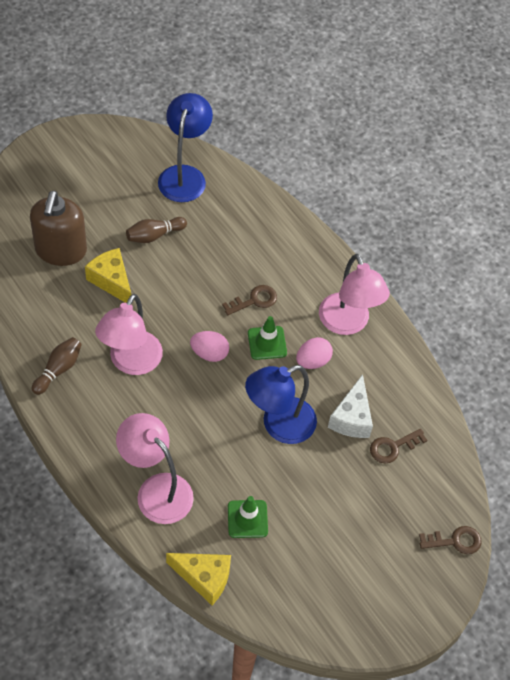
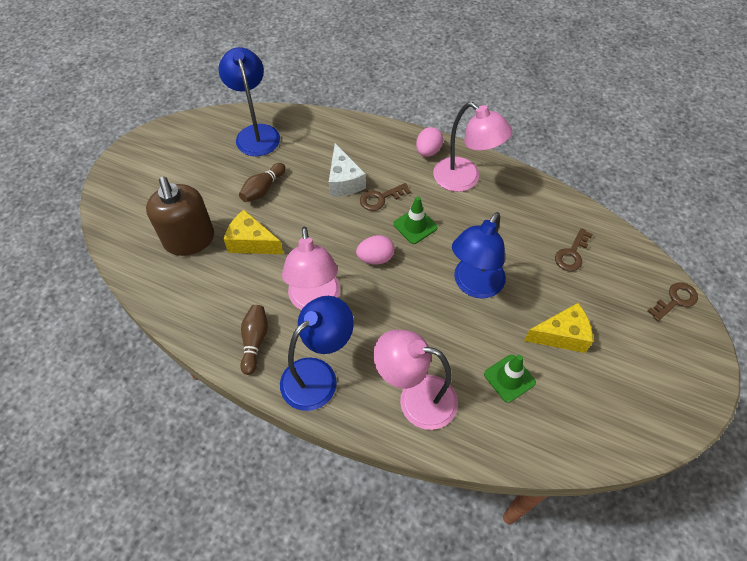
camera: 25 degrees left, 0 degrees up
(91, 426) = (318, 375): none -> blue lamp
(204, 578) = (514, 454): yellow cheese -> yellow cheese (561, 335)
(254, 300) = (380, 198): brown key -> brown key turned 150 degrees counterclockwise
(312, 361) = (460, 221): pink egg -> pink egg (428, 151)
(351, 418) = (524, 248): white cheese -> white cheese (344, 181)

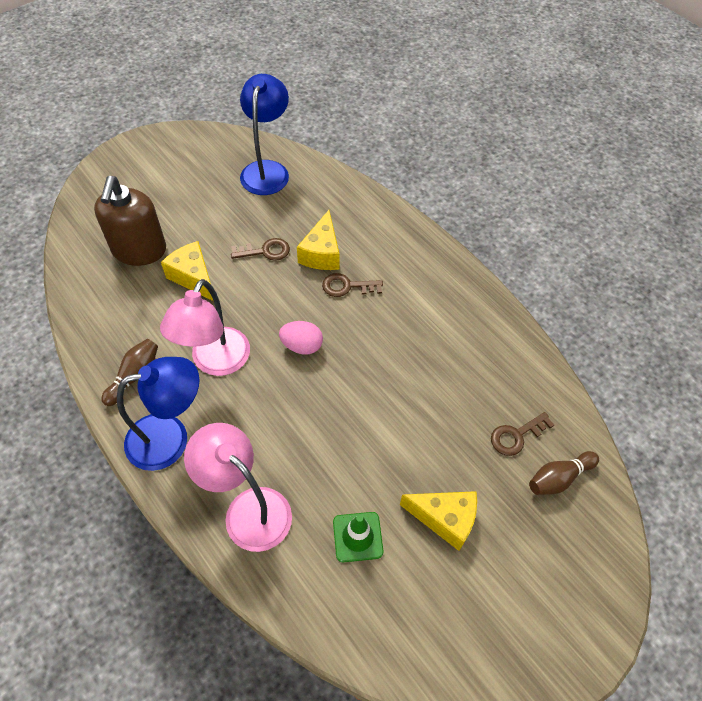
camera: 25 degrees right, 0 degrees up
(263, 189) = (238, 229): brown bowling pin -> brown bowling pin (559, 478)
(344, 181) = (321, 253): white cheese -> yellow cheese
(415, 226) = (364, 330): green traffic cone -> none
(428, 151) = (429, 257): pink egg -> none
(464, 180) = (448, 303): pink lamp -> none
(474, 285) = (385, 420): blue lamp -> none
(675, 300) = (606, 544): brown key -> brown key (265, 251)

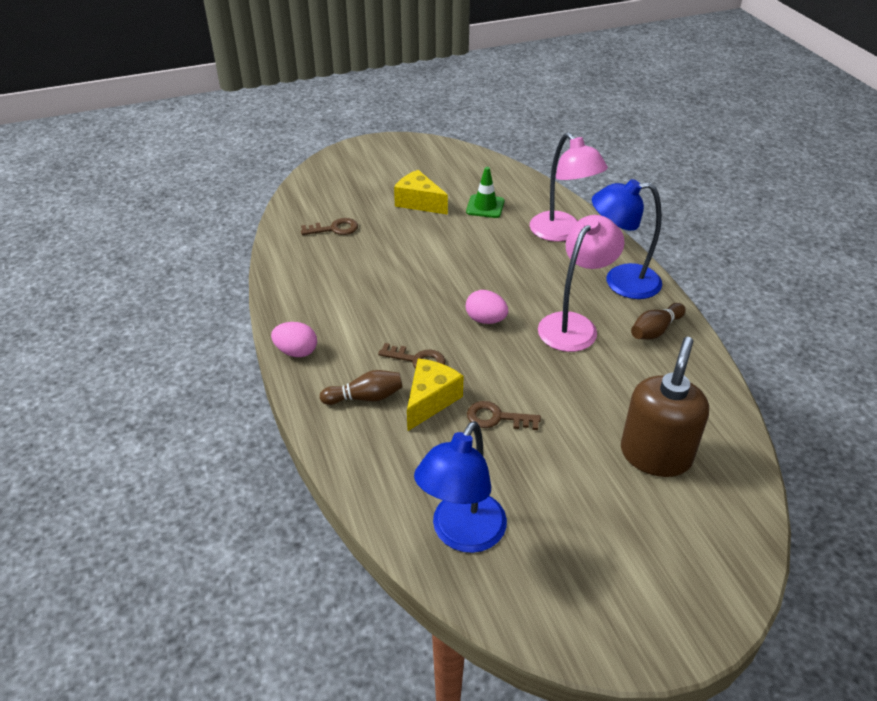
camera: 160 degrees left, 15 degrees down
(193, 277) = (588, 407): yellow cheese -> none
(451, 269) = (296, 352): none -> pink egg
(559, 478) = (322, 204): brown bowling pin -> brown bowling pin (365, 397)

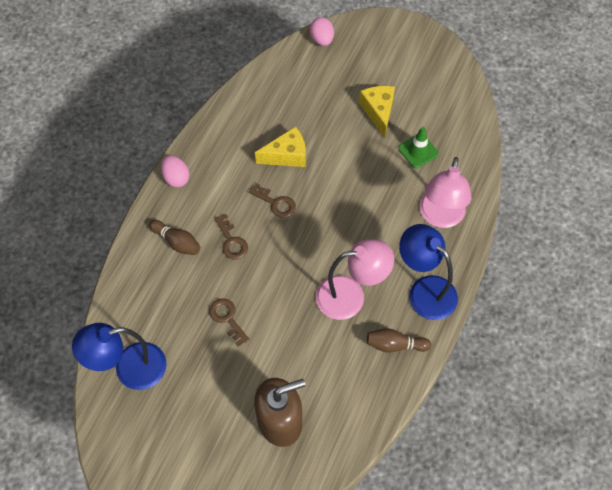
camera: 45 degrees right, 20 degrees up
(334, 229) = (299, 94): brown key -> brown key (276, 203)
(430, 400) = (207, 275): yellow cheese -> yellow cheese (287, 155)
(485, 320) = (303, 246): pink egg -> pink egg (321, 39)

